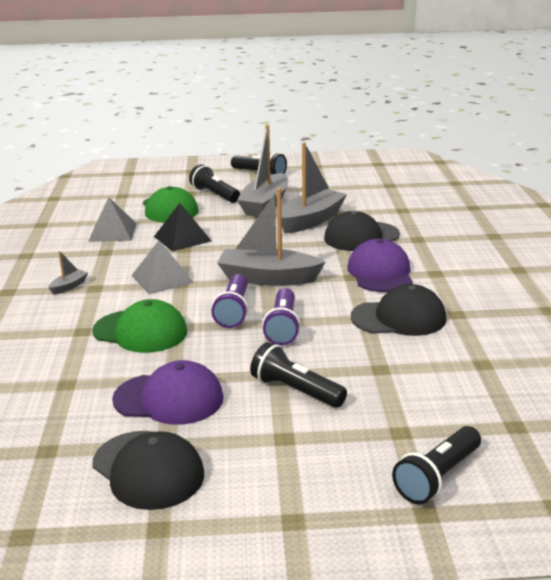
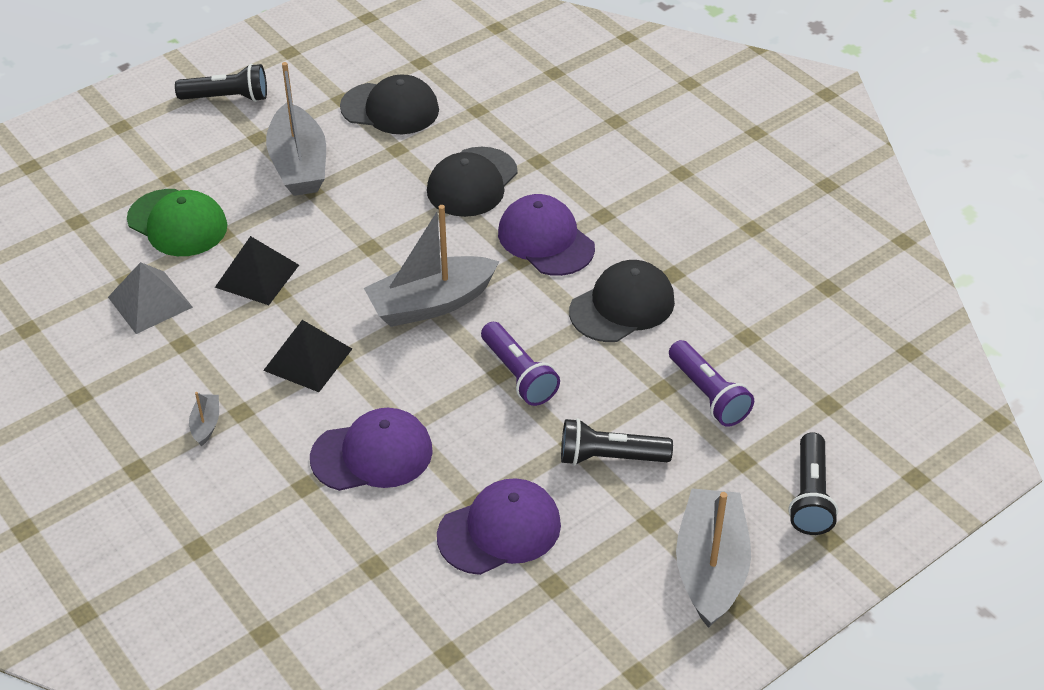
camera: 35 degrees left, 20 degrees up
(140, 331) = (372, 454): green cap -> purple cap
(148, 470) = (567, 621): black cap -> black cap (390, 109)
(162, 279) = (307, 359): grey pyramid -> black pyramid
(214, 195) = (210, 169): black flashlight -> none
(234, 311) = (444, 374): purple flashlight -> purple flashlight (708, 394)
(311, 220) = (385, 174): grey boat -> grey boat (710, 567)

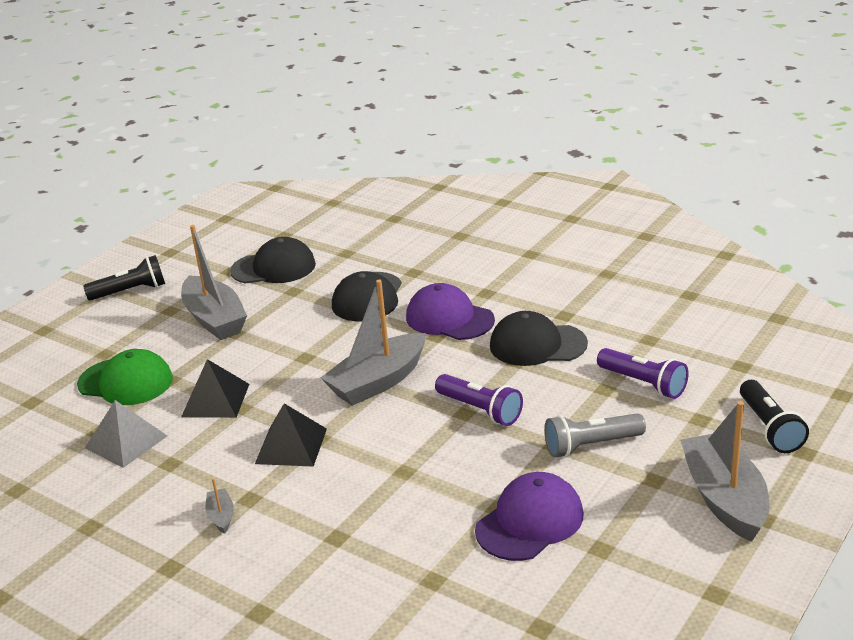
camera: 15 degrees left, 15 degrees down
(372, 454) = (385, 498): purple cap -> none
(609, 457) = (591, 446): black flashlight -> grey flashlight
(622, 306) = (537, 345): black cap -> black cap turned 120 degrees counterclockwise

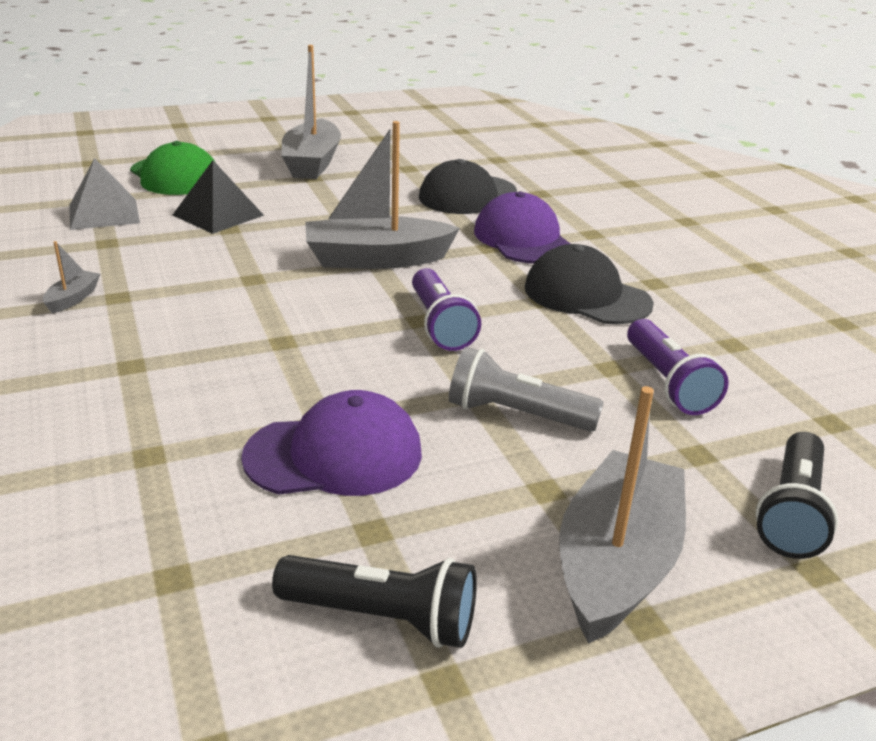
camera: 30 degrees right, 0 degrees up
(130, 291) = (280, 124): black flashlight -> black flashlight (383, 617)
(273, 268) = (417, 148): black cap -> none
(291, 446) = (219, 274): black pyramid -> none

